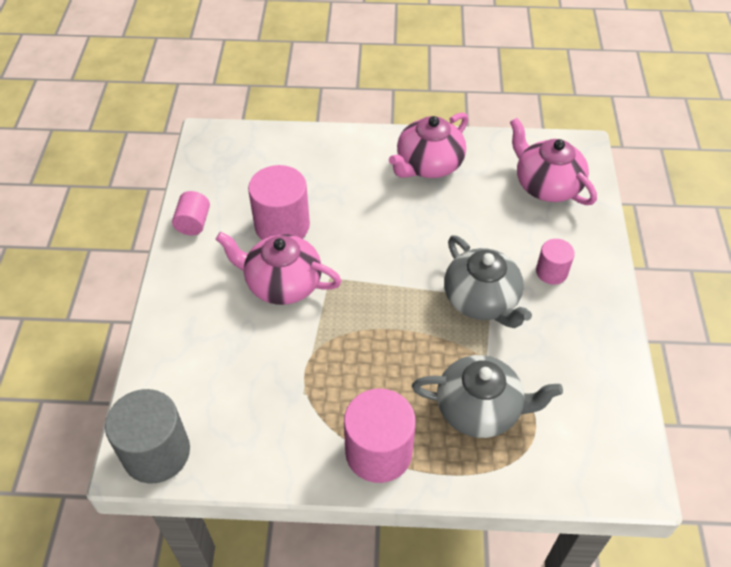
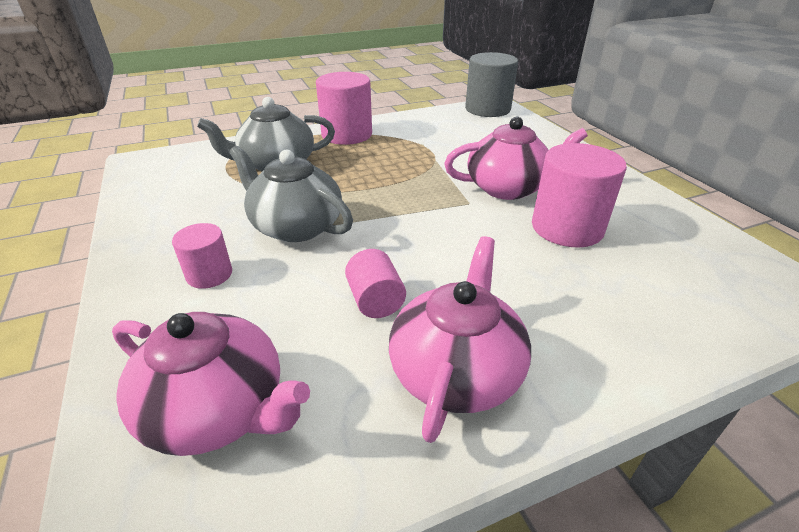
camera: 155 degrees right, 15 degrees down
(193, 223) = (653, 204): pink cylinder -> pink cylinder (375, 301)

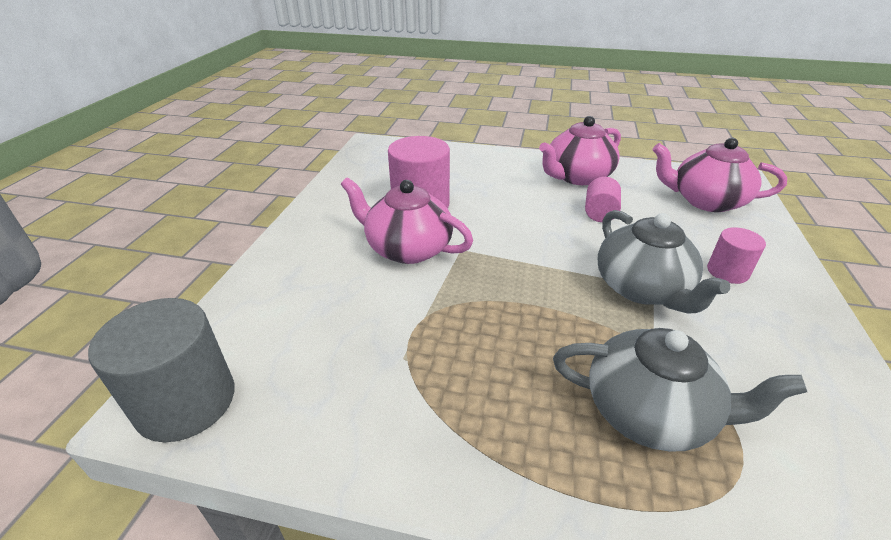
camera: 145 degrees left, 0 degrees up
(218, 409) = (705, 201): pink teapot -> pink teapot turned 45 degrees counterclockwise
(346, 134) = (494, 450): pink cylinder -> none

